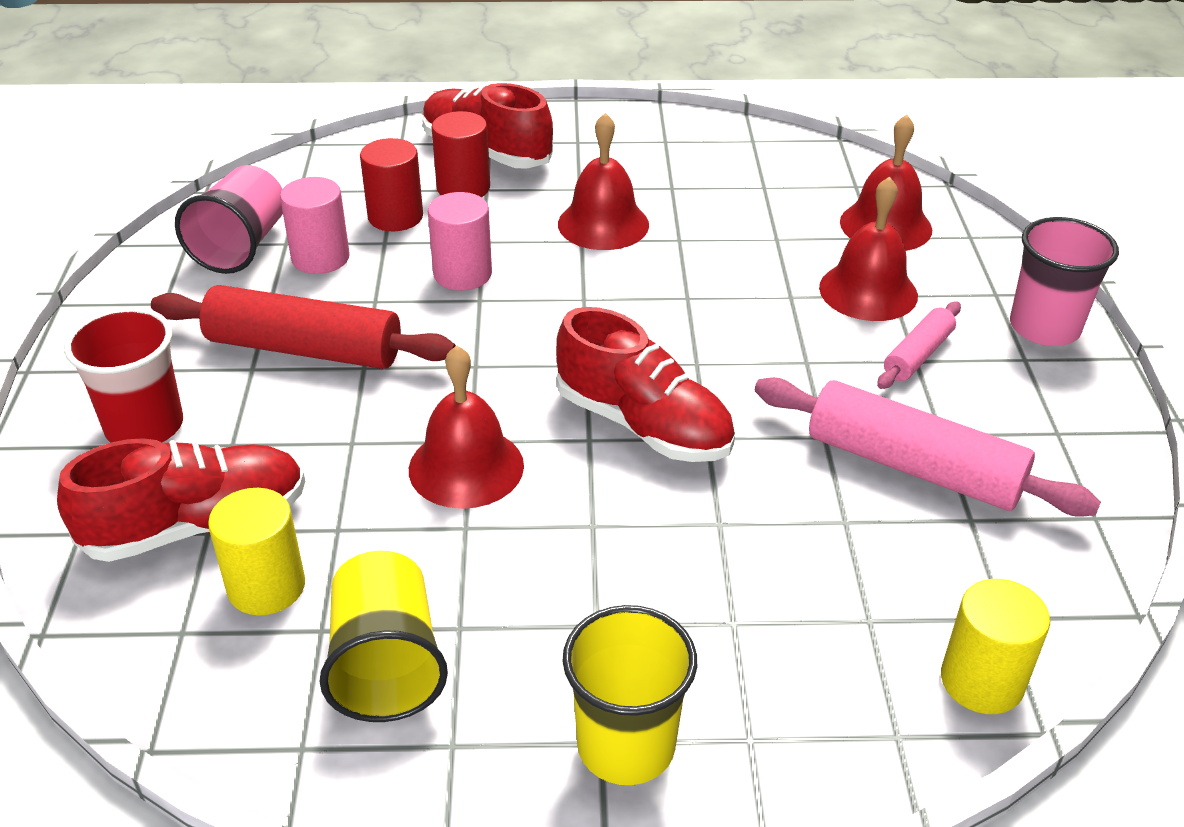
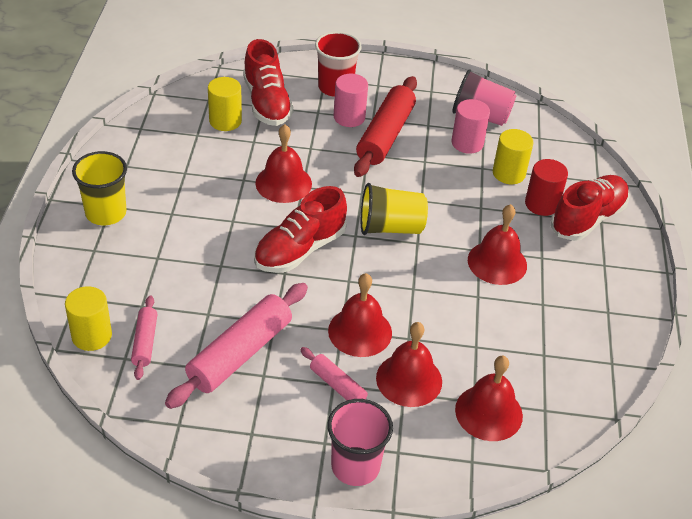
camera: 95 degrees right, 5 degrees up
(386, 665) = (172, 151): yellow cup -> yellow cup (390, 227)
(395, 217) = (508, 173): red cylinder -> yellow cylinder
(462, 274) = (446, 196): pink cylinder -> pink cylinder (349, 117)
(801, 342) = (360, 331): none -> red bell
(954, 595) = (145, 342): none -> pink rolling pin

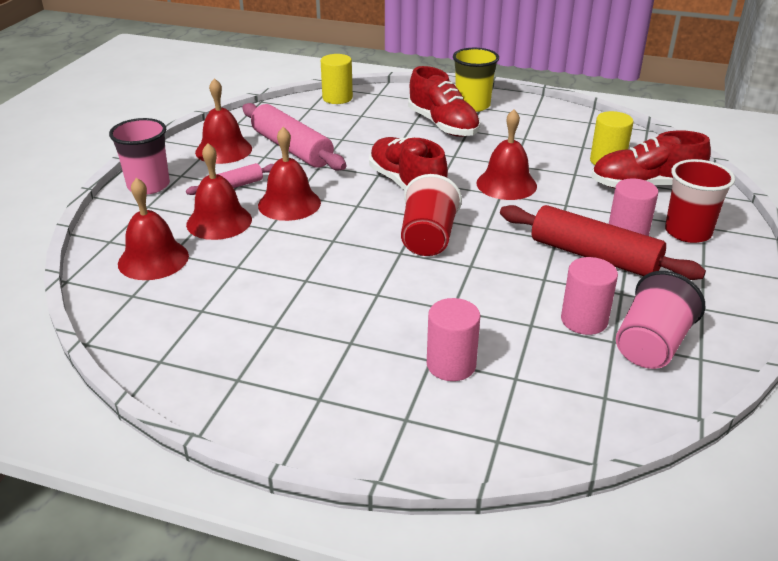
camera: 105 degrees right, 10 degrees down
(145, 342) = (322, 115): pink rolling pin -> none
(390, 227) = (428, 238): yellow cup -> red cup
(497, 262) = (352, 303): red bell -> red bell (223, 150)
(508, 173) = (518, 346): yellow cylinder -> none
(541, 204) = (451, 365): red cylinder -> pink cylinder
(587, 218) = (414, 405): red shoe -> red shoe (443, 125)

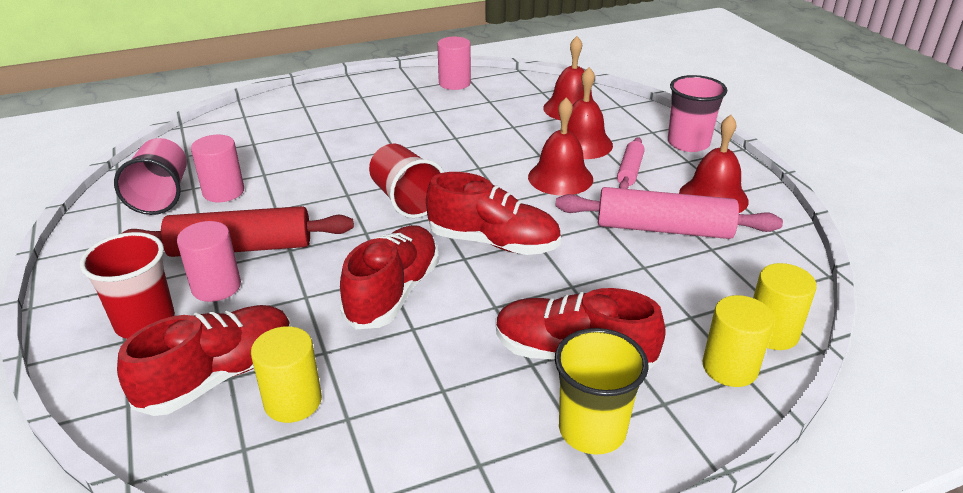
camera: 140 degrees right, 0 degrees up
(380, 97) = (729, 368): none -> yellow cylinder
(451, 365) = (301, 134): pink cylinder -> pink cylinder (454, 83)
(506, 184) = (393, 293): red bell -> red shoe

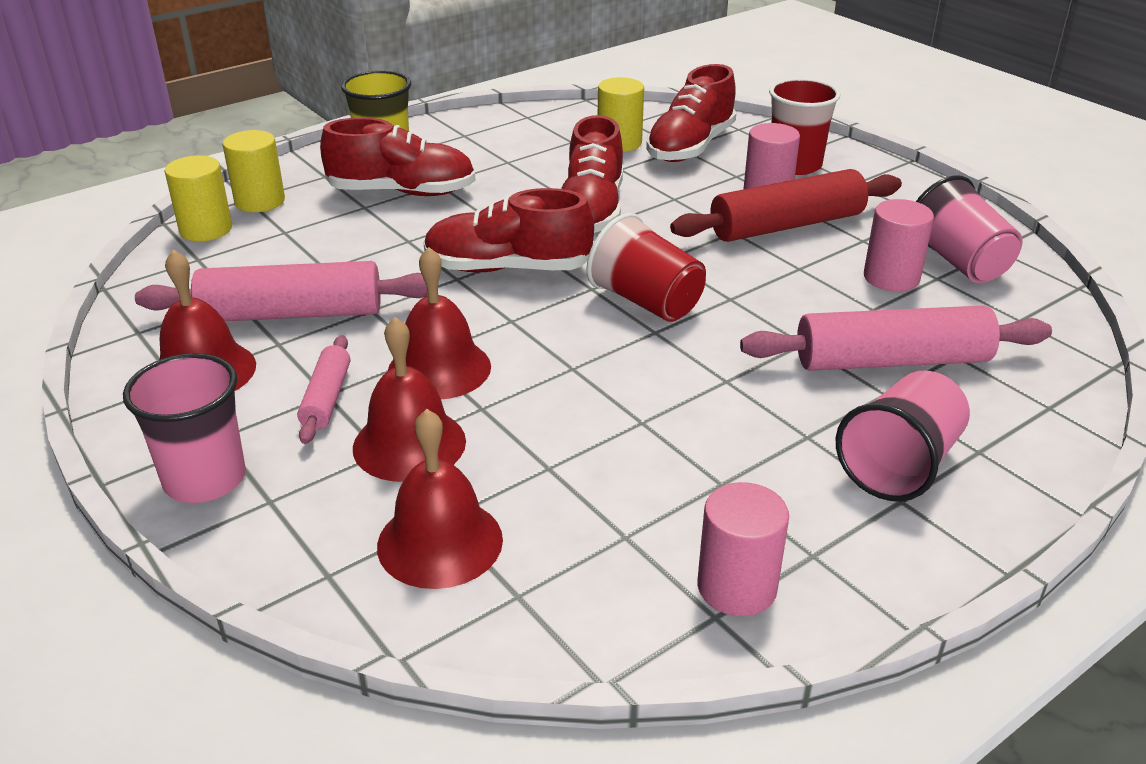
camera: 165 degrees right, 0 degrees up
(293, 145) = (892, 361): none -> pink rolling pin
(347, 106) = (899, 465): none -> pink cup

